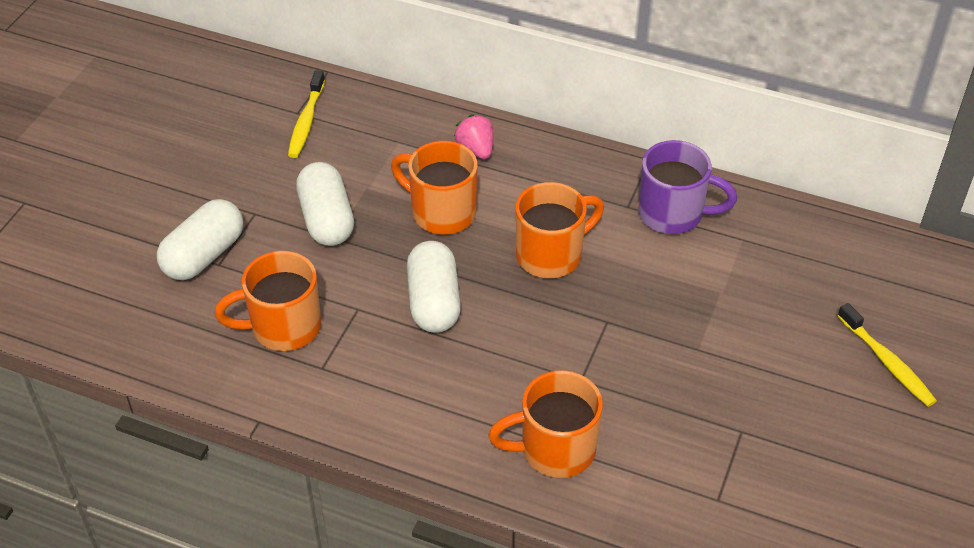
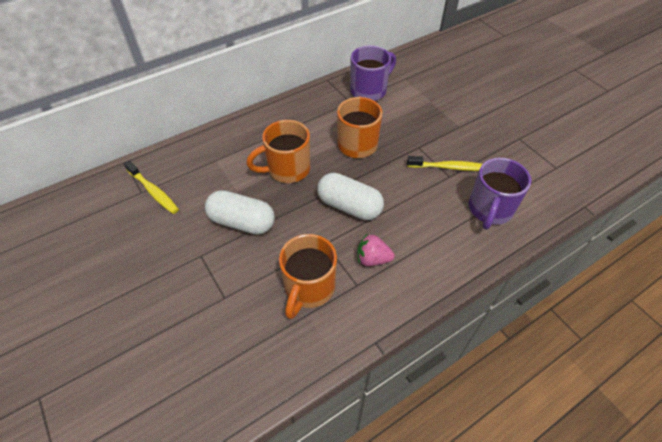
camera: 55 degrees left, 5 degrees up
(204, 255) = (209, 302): white capsule -> none
(476, 149) = (256, 133): pink strawberry -> pink strawberry (373, 259)
(555, 449) = (489, 210): orange mug -> purple mug
(887, 362) = (509, 77): yellow toothbrush -> yellow toothbrush (448, 167)

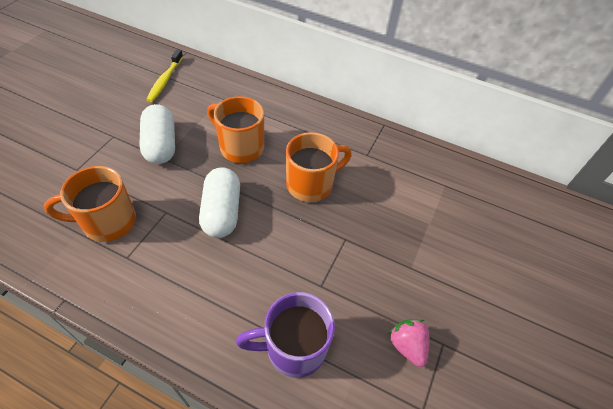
camera: 55 degrees right, 0 degrees up
(369, 90) = (398, 163): purple mug -> none
(373, 259) = (164, 258): pink strawberry -> pink strawberry (407, 346)
(448, 167) = (334, 280): yellow toothbrush -> none

